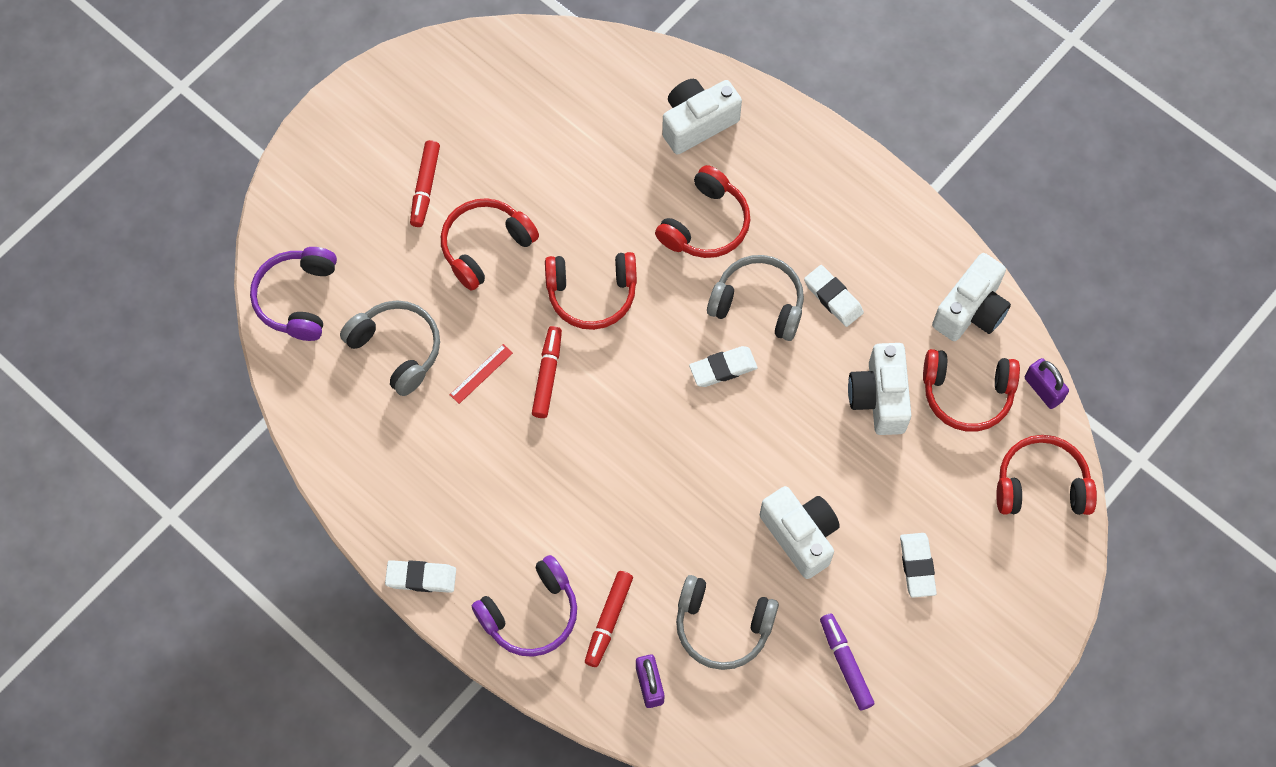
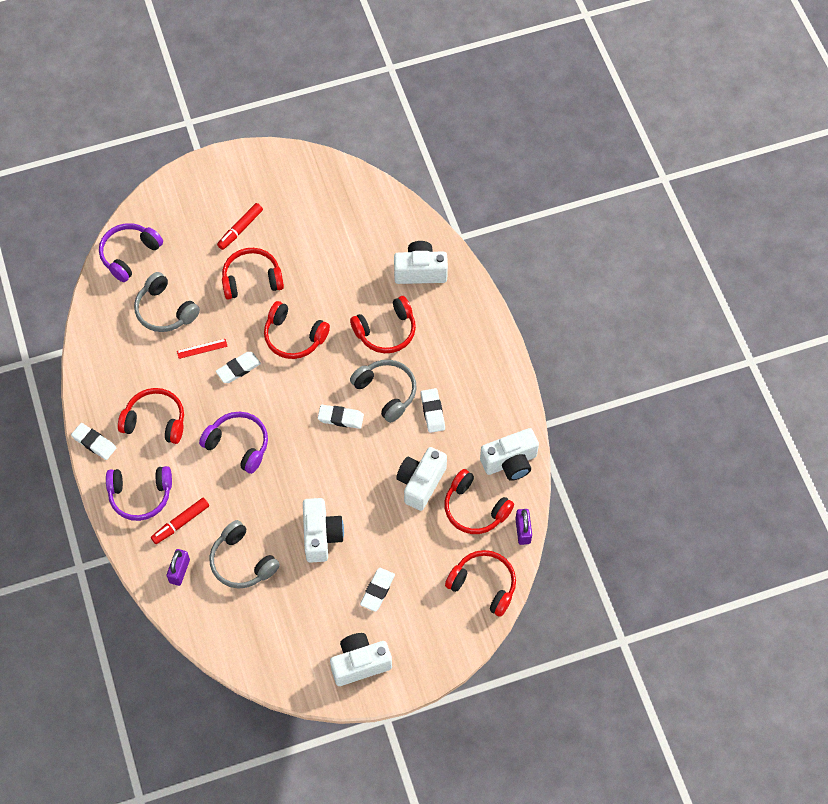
camera: 30 degrees right, 5 degrees down
(397, 349) = (165, 310): grey headphones -> grey headphones turned 150 degrees clockwise
(484, 503) = (155, 421): none -> red headphones
(547, 375) = (238, 369): red marker -> white eraser
(615, 475) = (238, 444): none -> purple headphones
(845, 663) = (298, 622): purple marker -> none
(957, 672) = (360, 663): none -> white camera

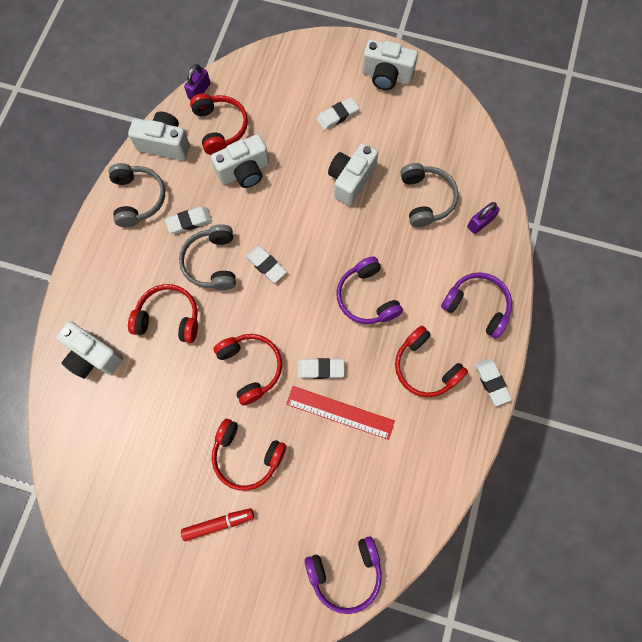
camera: 145 degrees left, 10 degrees up
(165, 310) = (349, 478): grey headphones -> grey headphones (138, 198)
(180, 523) = (456, 261): red marker -> none
(202, 348) = (340, 412): red ruler -> red ruler, size x1.97
(432, 412) = (189, 221): white eraser -> white eraser turned 45 degrees clockwise
(484, 584) = (258, 73): red headphones -> none

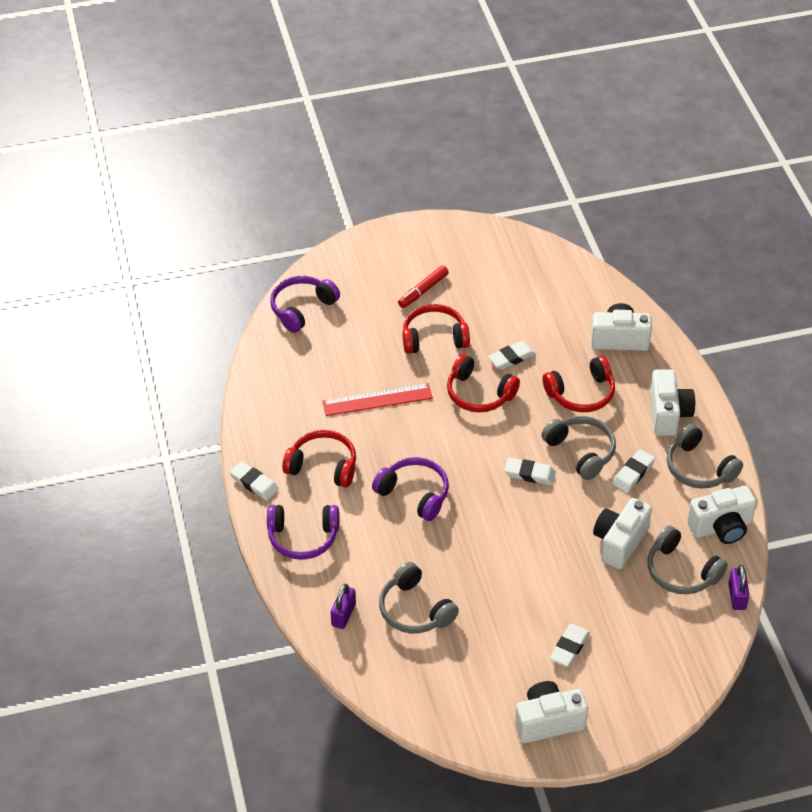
camera: 150 degrees right, 25 degrees down
(220, 127) = (681, 571): red headphones -> grey headphones
(320, 369) = (417, 421): white eraser -> white eraser (511, 358)
(350, 180) = (506, 588): white camera -> white camera (668, 414)

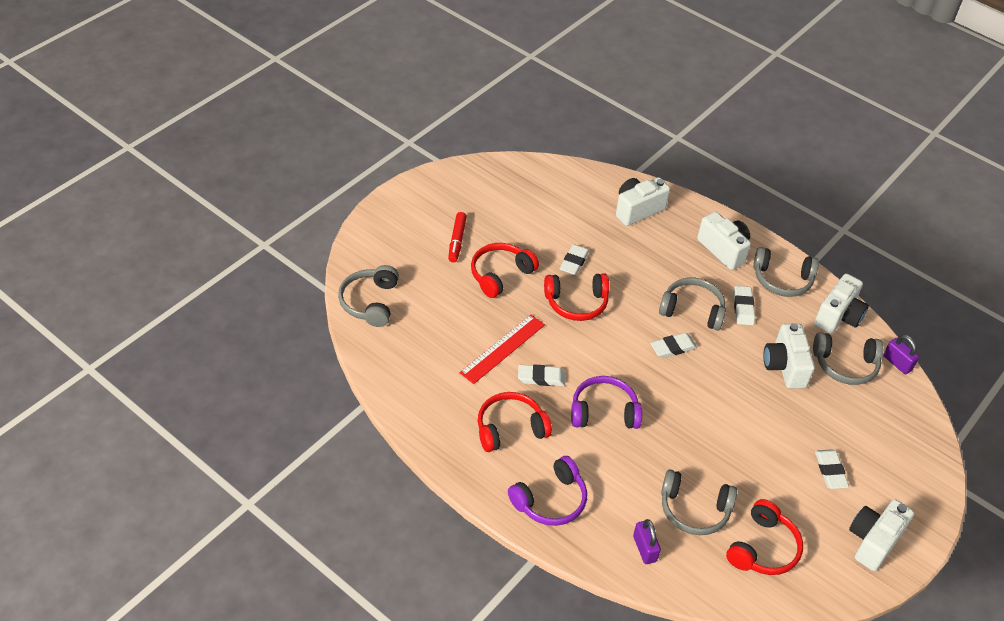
camera: 40 degrees left, 0 degrees up
(254, 483) = (466, 476): white eraser -> white eraser (541, 378)
(302, 308) = (370, 302): purple headphones -> grey headphones
(581, 394) = (650, 265): red headphones -> red headphones (763, 548)

